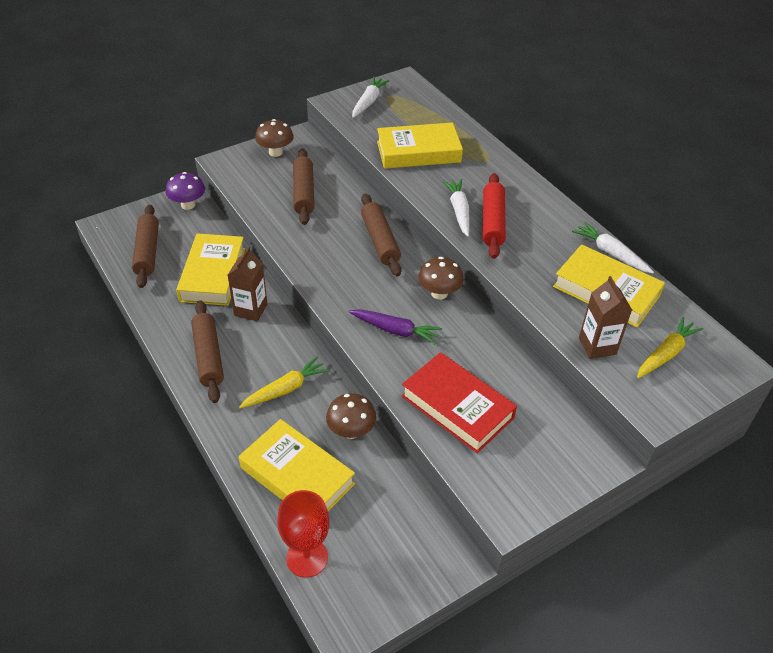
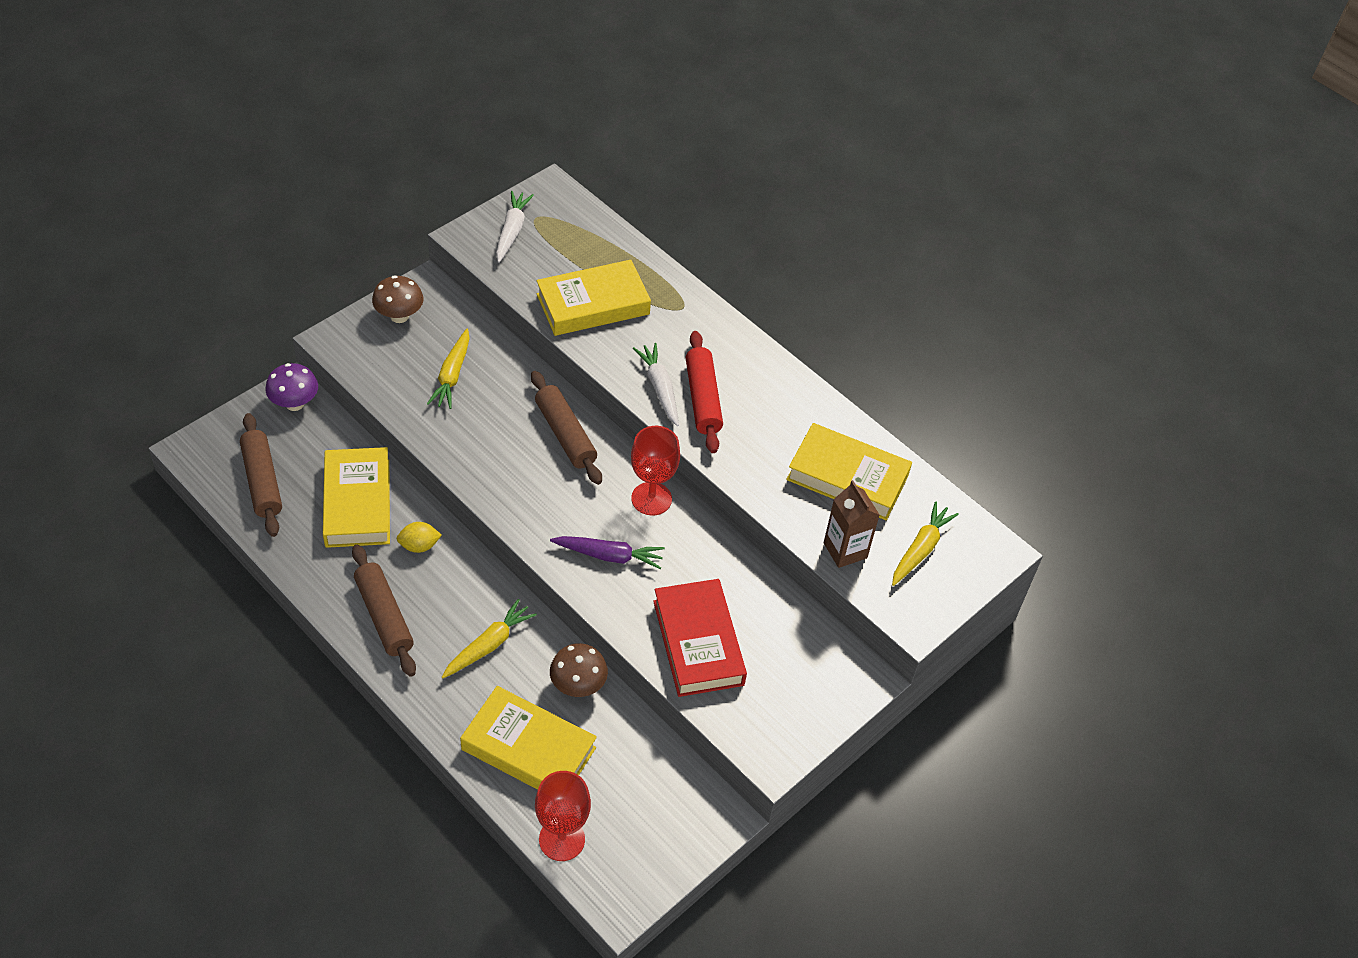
camera: 15 degrees left, 5 degrees up
(251, 310) = (419, 546): brown carton -> yellow lemon
(303, 193) = (452, 375): brown rolling pin -> yellow carrot
(439, 293) = (651, 499): brown mushroom -> red goblet
(457, 407) = (698, 642): red book -> red book turned 45 degrees clockwise
(611, 253) = (847, 425): white carrot -> none

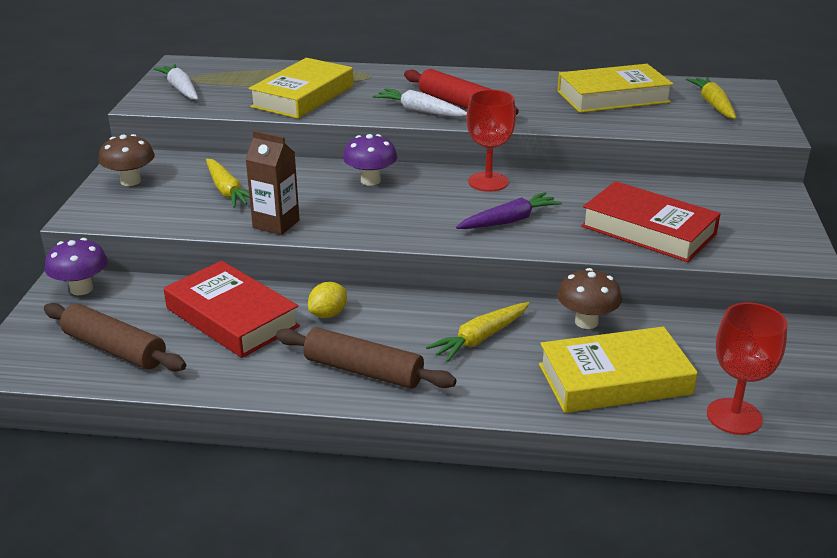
camera: 35 degrees left, 20 degrees down
(357, 503) = (232, 317): yellow book -> red book
(489, 645) = (480, 338): yellow carrot -> yellow carrot turned 135 degrees counterclockwise
(565, 434) = (370, 181): brown rolling pin -> purple mushroom
(845, 550) = (673, 123): brown carton -> brown carton (276, 224)

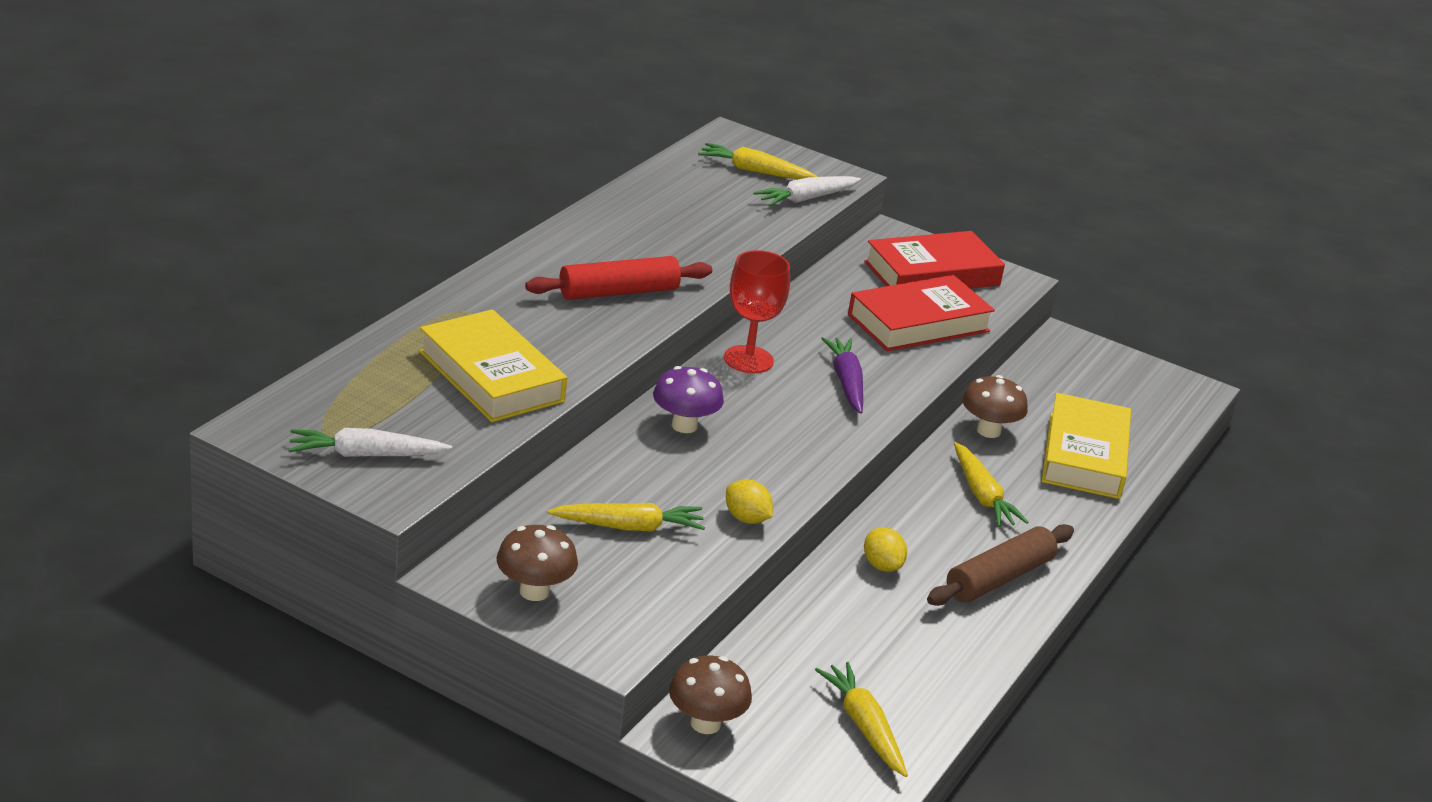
camera: 70 degrees left, 0 degrees up
(81, 289) = (705, 723): purple mushroom -> brown mushroom
(114, 349) = (863, 726): brown rolling pin -> yellow carrot
(232, 317) = (847, 628): red book -> red book (932, 273)
(276, 224) = (746, 518): brown carton -> yellow lemon
(420, 111) = (617, 321): white carrot -> white carrot (806, 199)
(613, 97) = (685, 207): yellow book -> none
(734, 416) = (1162, 426): red goblet -> none

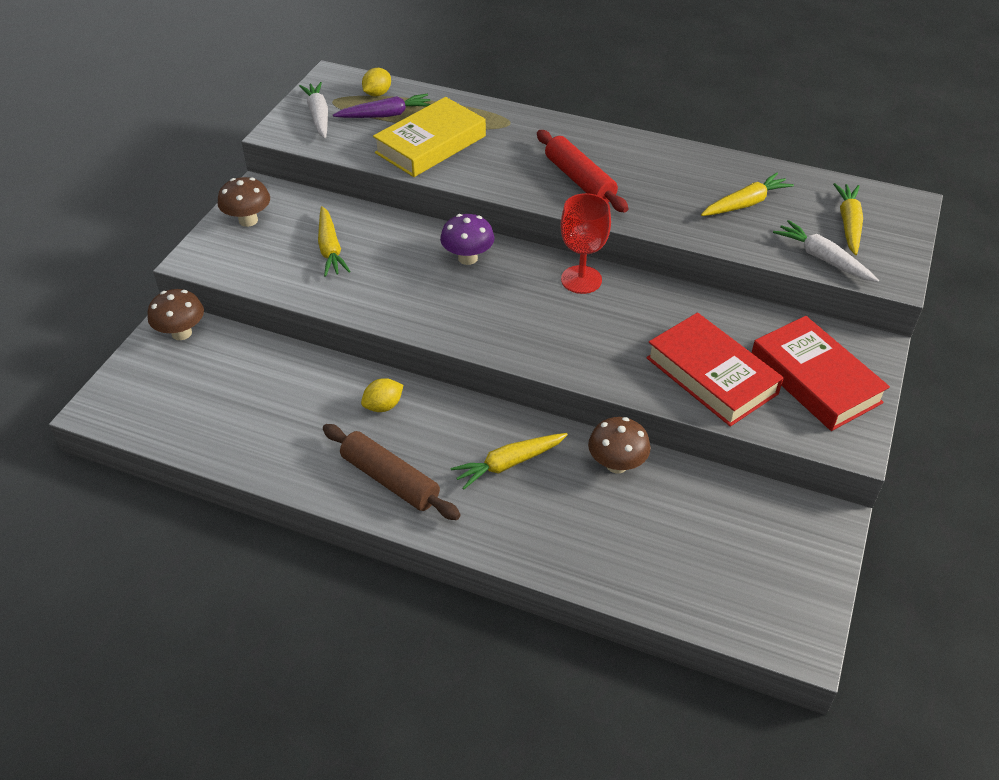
camera: 85 degrees right, 15 degrees up
(746, 518) = (359, 301): yellow lemon -> yellow lemon (377, 94)
(846, 382) = (579, 337): purple carrot -> purple carrot (385, 115)
(863, 726) = (189, 409): yellow carrot -> yellow carrot (745, 203)
(1084, 455) = (612, 538): yellow book -> none

